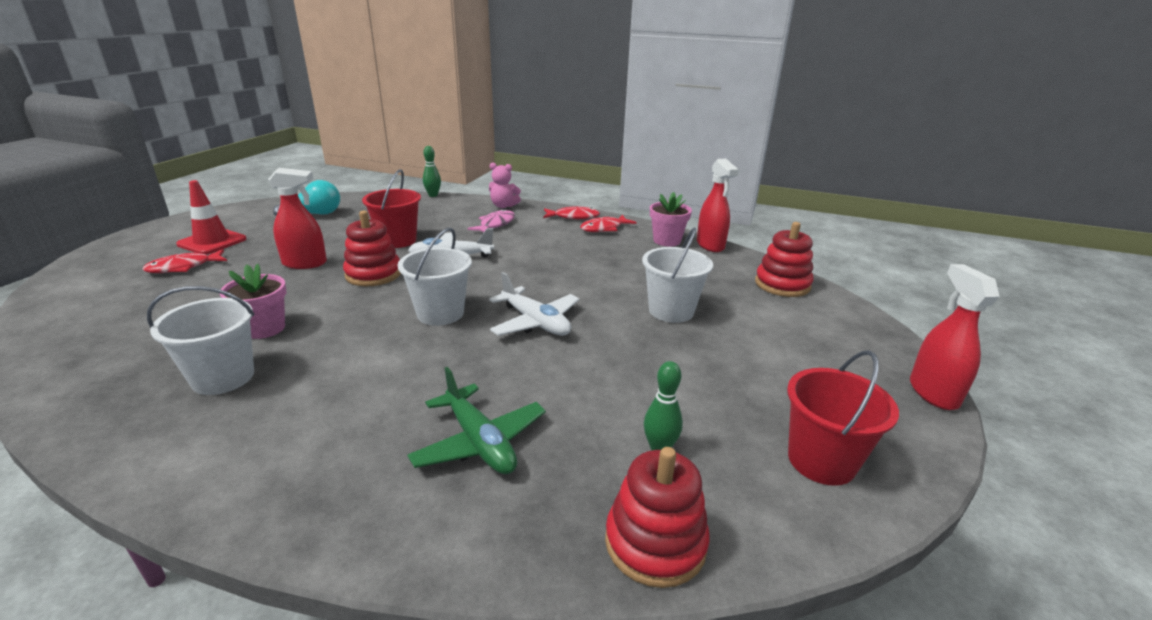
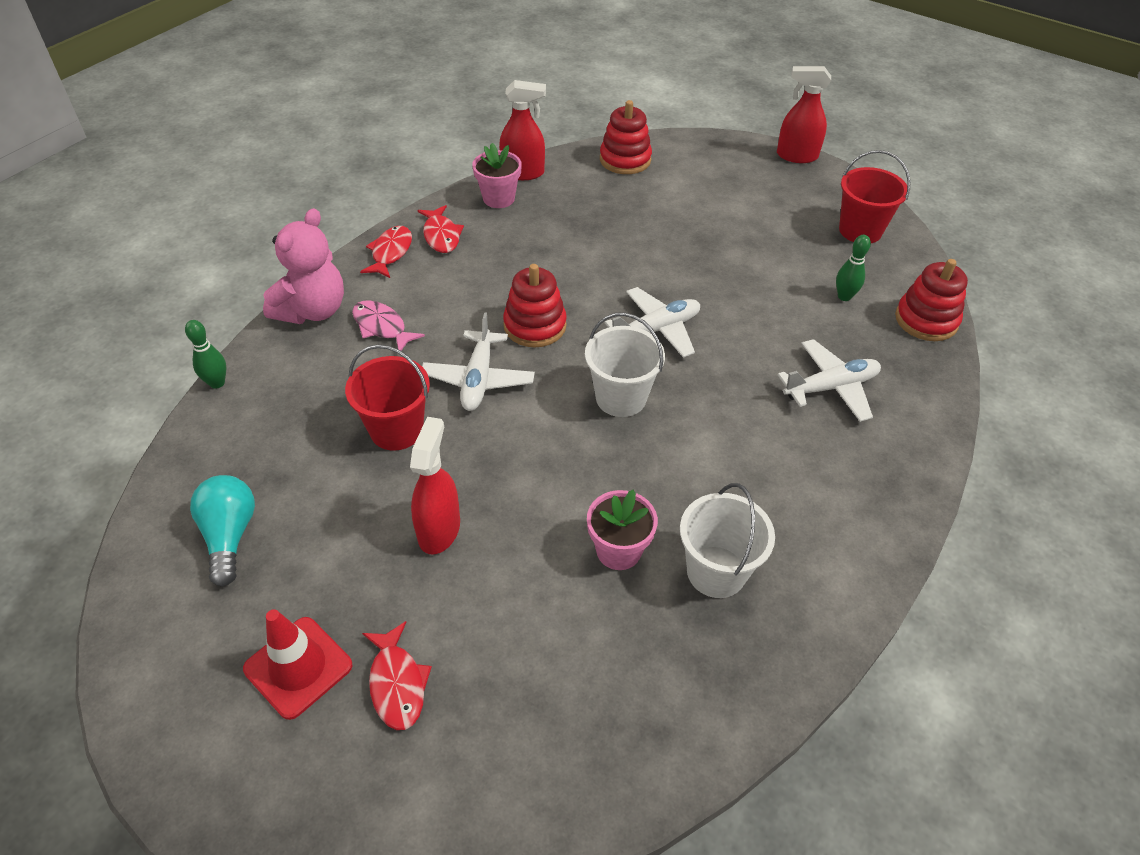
camera: 75 degrees left, 20 degrees up
(373, 274) = (501, 454): red stacking toy -> red stacking toy (535, 326)
(479, 442) = (830, 387): green plane -> white plane
(503, 206) = (312, 310): pink teddy bear -> pink teddy bear, size x1.68
(671, 311) = (656, 239): white bucket -> none

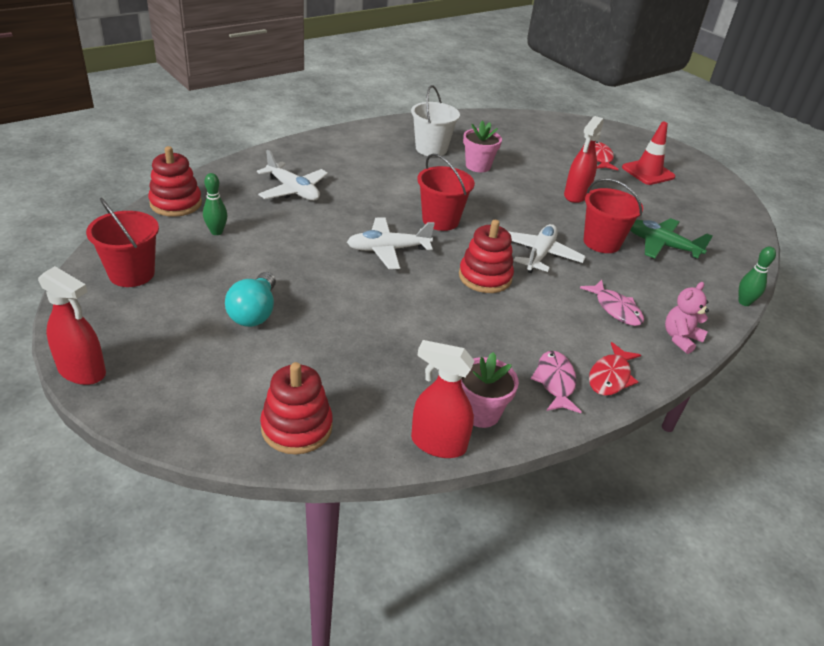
camera: 165 degrees left, 10 degrees down
(230, 535) = (700, 221): turquoise light bulb -> turquoise light bulb (254, 312)
(308, 453) = (661, 245): none -> green plane
(312, 310) = (680, 338): pink teddy bear -> pink teddy bear, size x0.60
(441, 235) = (555, 382): red fish -> pink fish
(621, 397) = (440, 220): white bucket -> red bucket
(830, 387) = (293, 190): white plane -> white plane turned 135 degrees counterclockwise

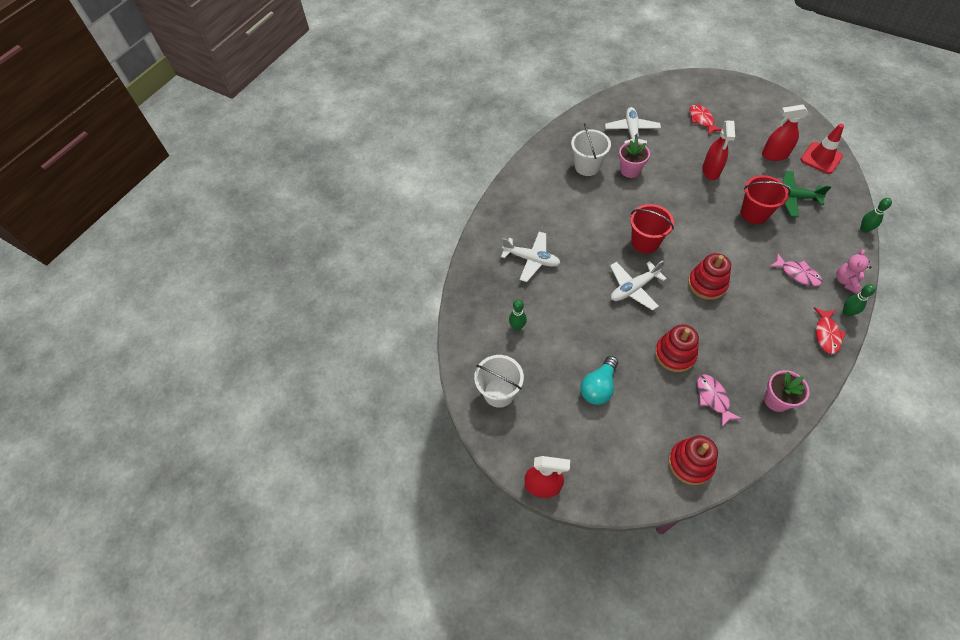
camera: 15 degrees left, 20 degrees up
(131, 274) = (499, 393): red bucket -> white bucket
(176, 203) = (468, 312): red stacking toy -> red stacking toy (675, 354)
(254, 312) = (598, 387): turquoise light bulb -> turquoise light bulb turned 45 degrees clockwise
(438, 444) = (770, 435): red spray bottle -> red spray bottle (774, 155)
(539, 255) = (725, 245): white plane -> white plane (631, 131)
(555, 382) = (800, 355): pink fish -> pink fish (713, 398)
(648, 172) = (741, 121): red traffic cone -> red traffic cone (821, 158)
(658, 367) = (847, 313): none -> green bowling pin

